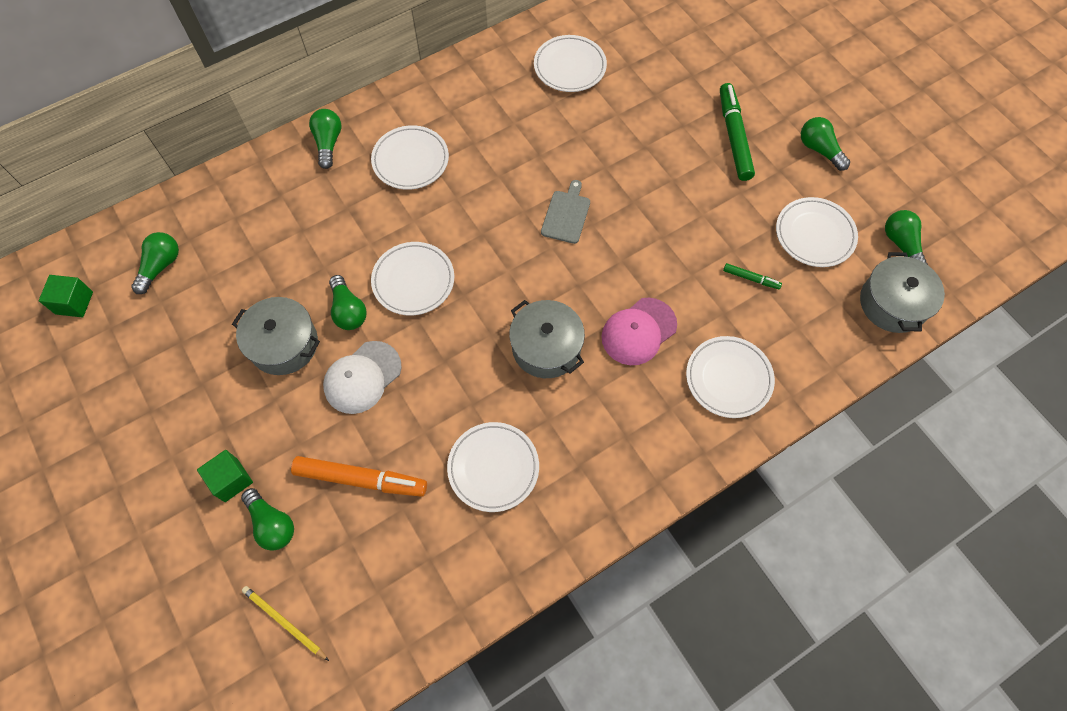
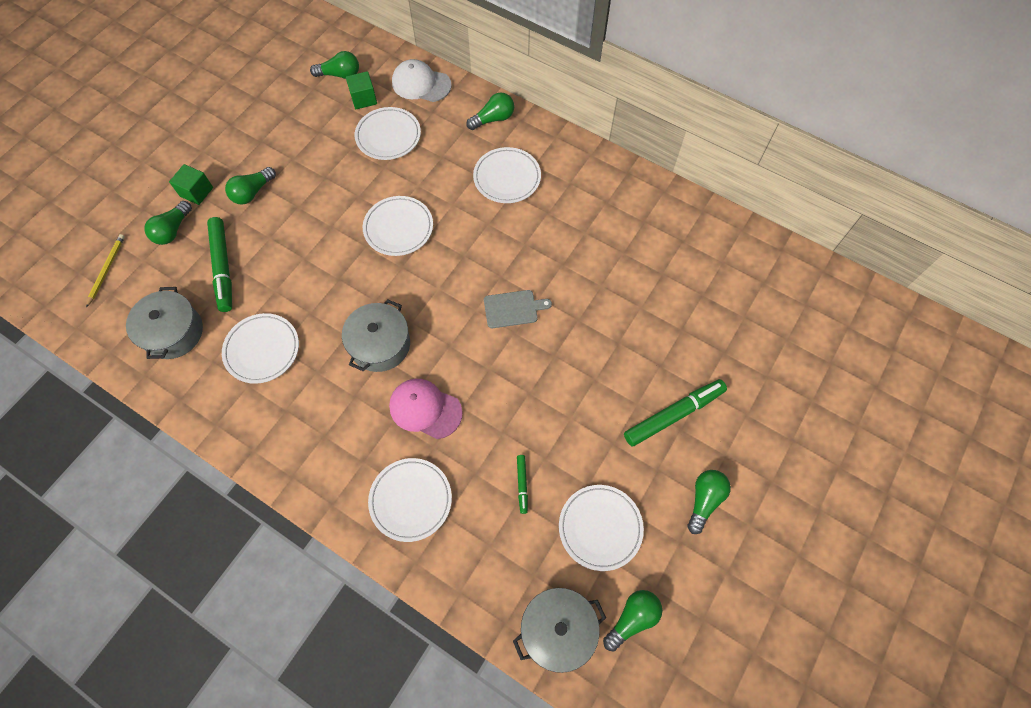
camera: 65 degrees right, 0 degrees up
(74, 303) = (292, 45): green cube -> green cube (363, 99)
(284, 344) = (310, 173): grey pot -> grey pot (173, 332)
(348, 310) = (354, 198): green light bulb -> green light bulb (252, 192)
(361, 479) = (223, 267): orange marker -> green marker
(362, 377) = (303, 232): white cap -> white cap (421, 84)
(570, 67) = (670, 249): white plate -> white plate (388, 136)

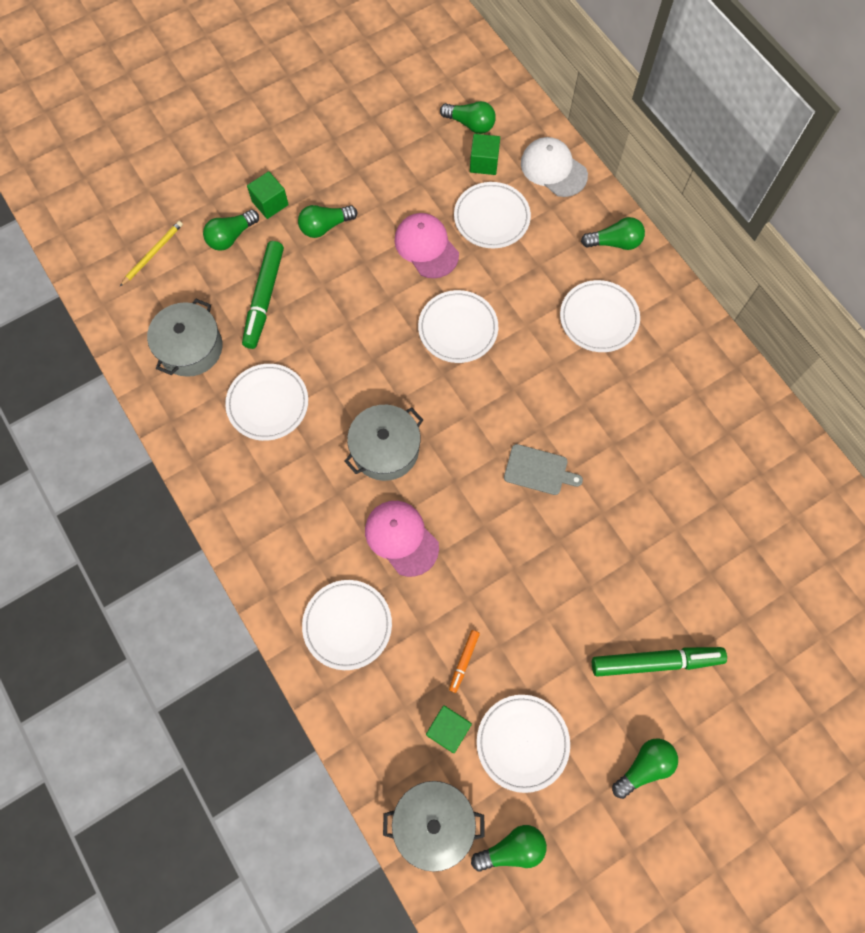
camera: 25 degrees right, 5 degrees up
(345, 177) = (426, 247): none -> pink cap
(522, 484) = (464, 661): green marker -> orange marker
(534, 546) = (448, 729): none -> green cube

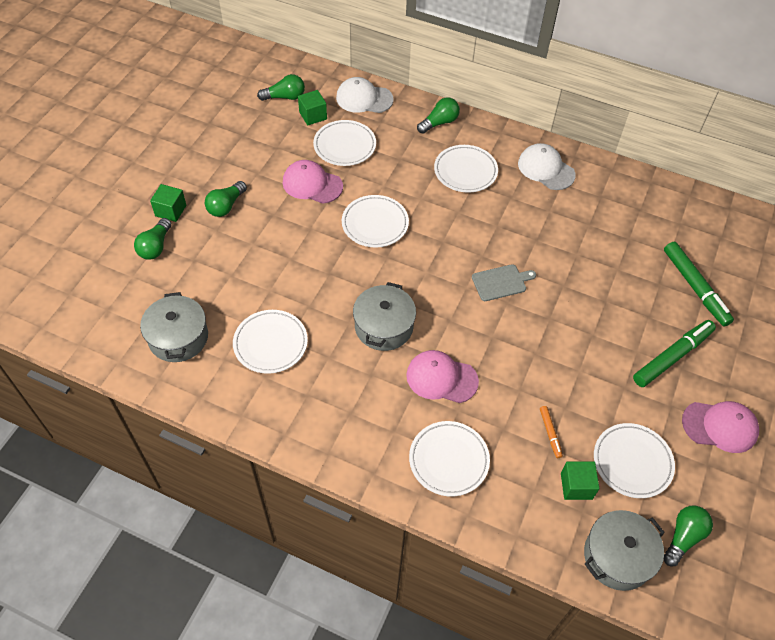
camera: 35 degrees left, 15 degrees down
(153, 254) = (97, 288): yellow pencil -> none
(264, 298) = (214, 275): green marker -> green marker (695, 287)
(644, 766) = (720, 426): green light bulb -> pink cap
(691, 364) = (546, 169): none -> white cap

